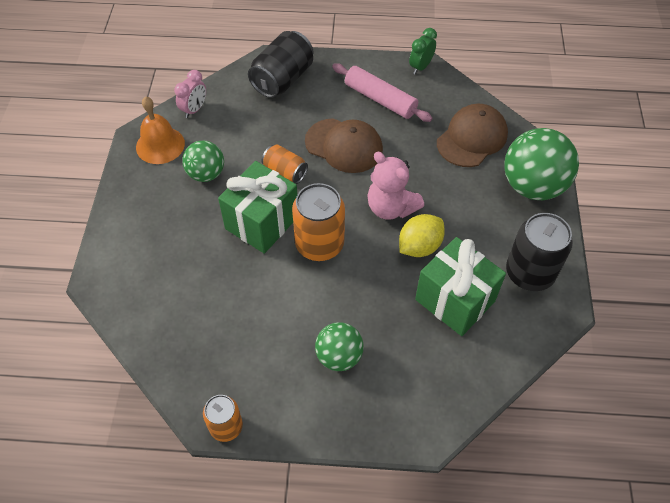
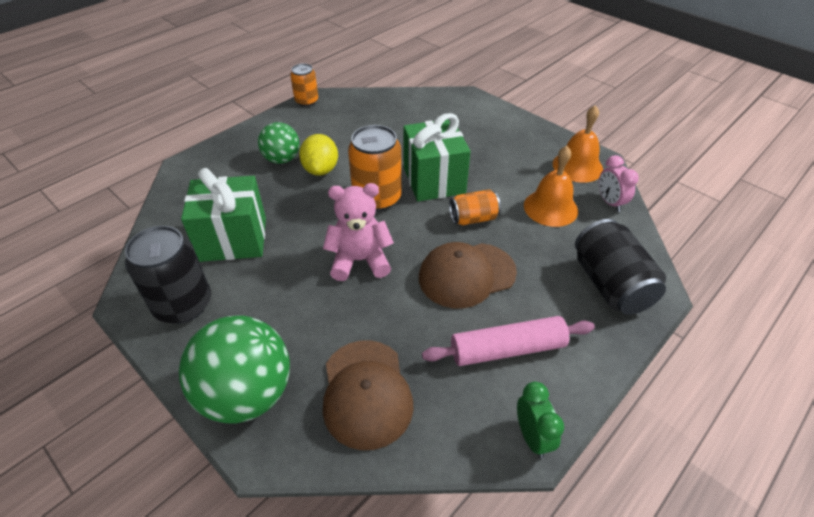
camera: 130 degrees right, 10 degrees down
(206, 174) = (518, 175): green ball -> none
(231, 137) = (550, 208): none -> orange bell
(419, 246) = (301, 252): yellow lemon -> yellow lemon (321, 170)

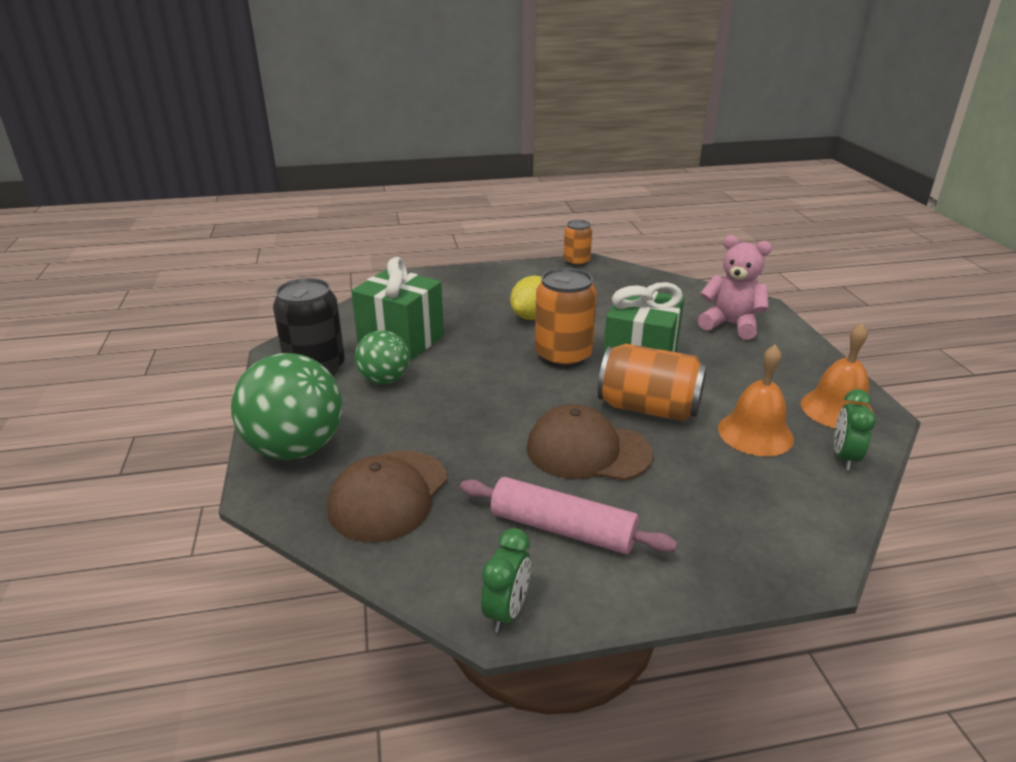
camera: 35 degrees right, 15 degrees down
(282, 159) = (505, 298): green ball -> green ball (384, 380)
(360, 260) = (493, 397): pink teddy bear -> pink teddy bear (731, 325)
(473, 218) = (648, 408): orange can -> orange can, size x1.68
(610, 203) = (844, 458): pink clock -> green clock
(610, 285) = (755, 531): black can -> none

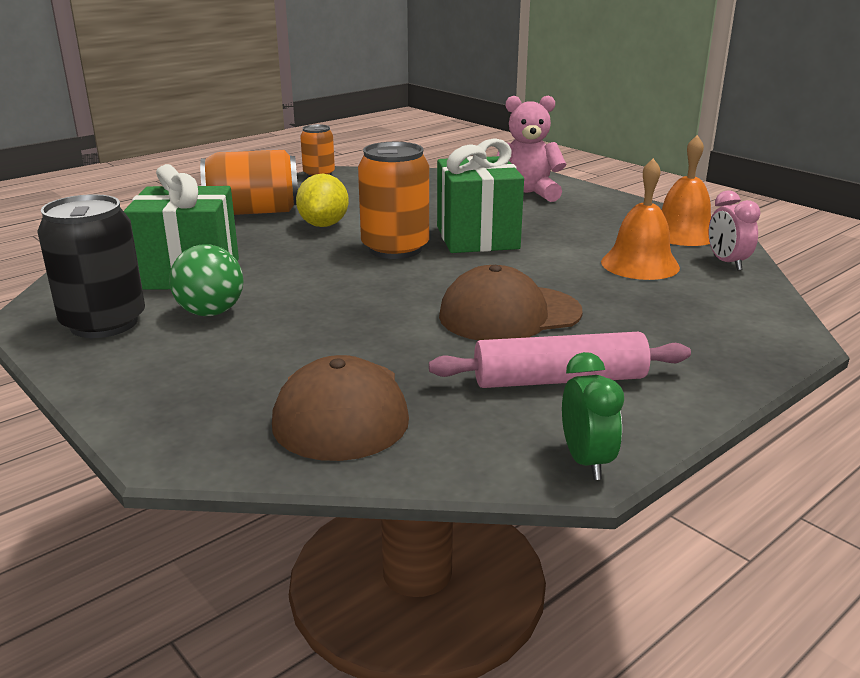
camera: 30 degrees left, 5 degrees down
(295, 448) = (167, 402): green ball -> none
(648, 408) = (527, 269): orange can -> orange can (253, 212)
(844, 458) = (727, 263): green clock -> pink clock

